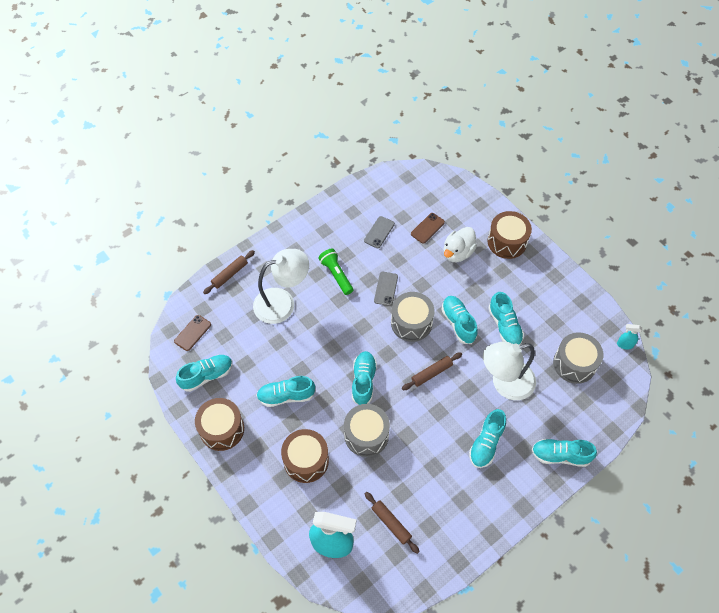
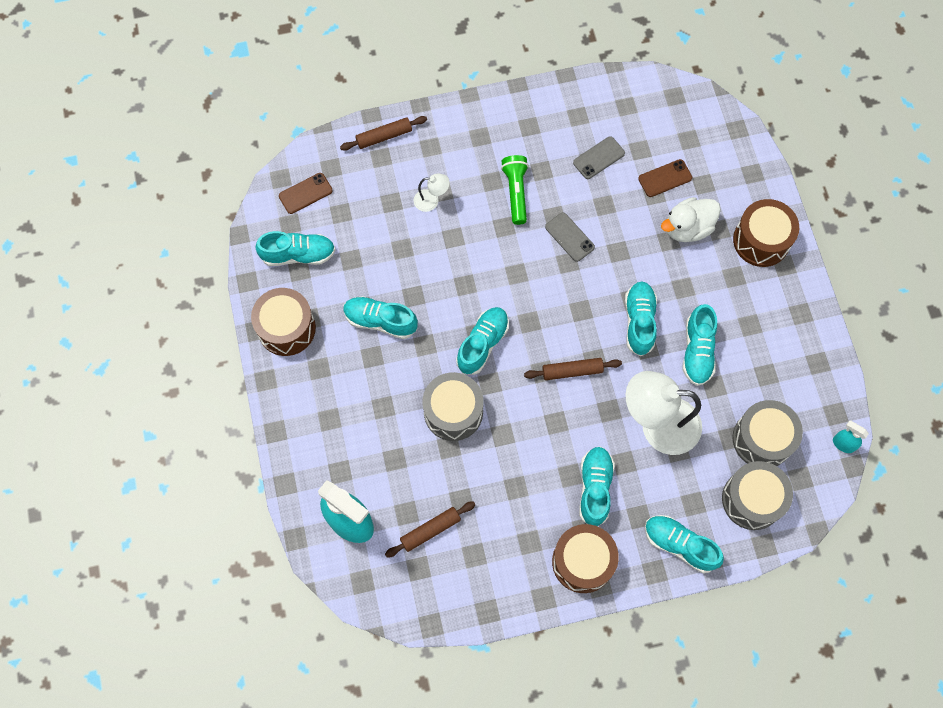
camera: 25 degrees right, 10 degrees up
(282, 302) = (431, 200): white lamp -> white lamp, size x0.45
(306, 460) = (367, 410): brown drum -> brown drum (582, 562)
(386, 288) = (569, 237): grey phone -> grey phone turned 75 degrees counterclockwise
(391, 523) = (430, 530): brown rolling pin -> brown rolling pin turned 75 degrees clockwise
(411, 323) = (579, 295): grey drum -> grey drum (752, 499)
(486, 443) = (594, 488): turquoise shoe -> turquoise shoe turned 135 degrees clockwise

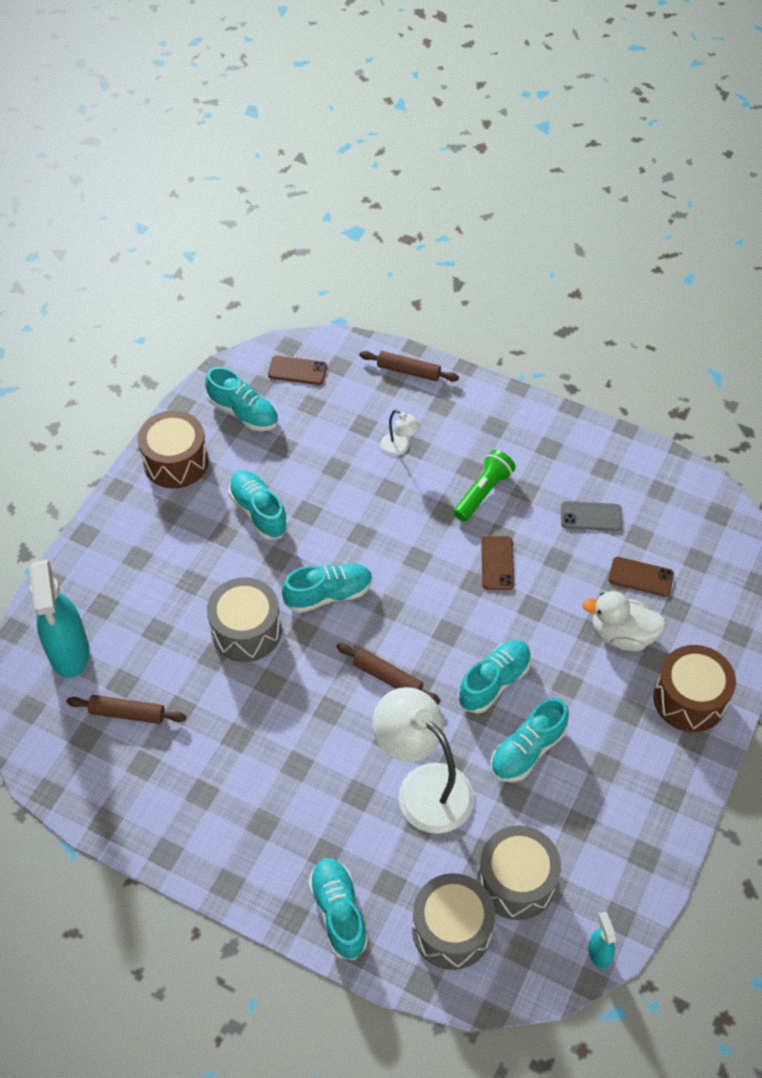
camera: 40 degrees right, 15 degrees down
(569, 237) = (497, 563): grey phone -> brown phone
(582, 562) = (232, 851): brown drum -> none
(594, 488) = (308, 795): turquoise shoe -> none

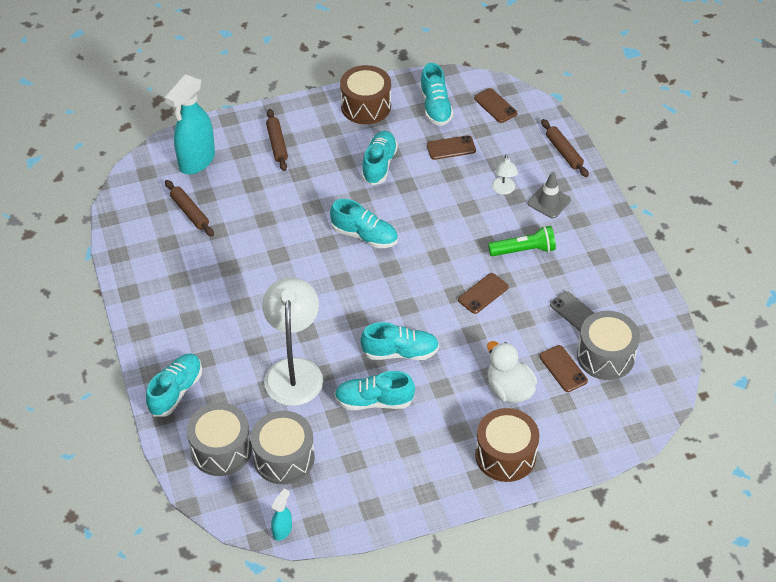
camera: 45 degrees right, 5 degrees down
(246, 631) = (297, 220): grey drum -> grey drum (605, 356)
(305, 443) = (451, 148): none -> brown phone
(387, 677) = (344, 302): brown rolling pin -> brown rolling pin (277, 144)
(450, 429) = (549, 202): none -> grey traffic cone

